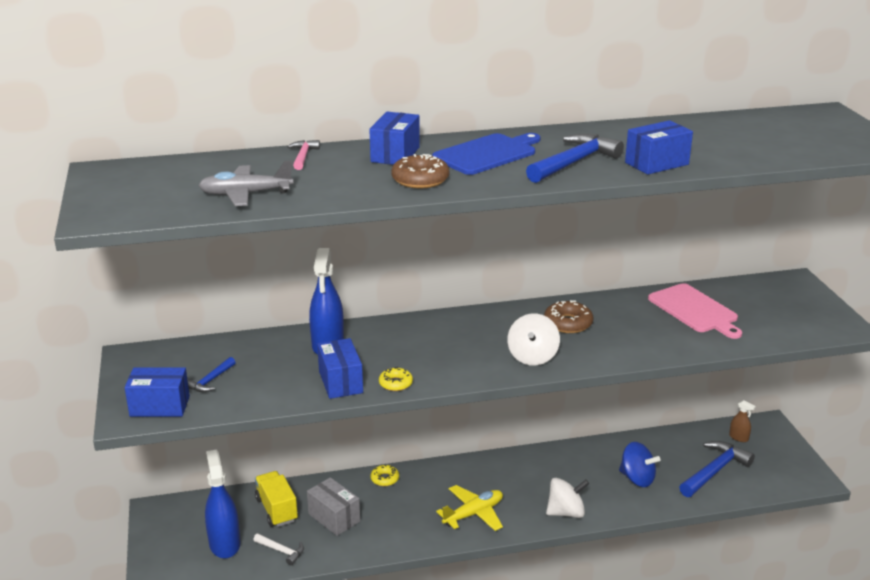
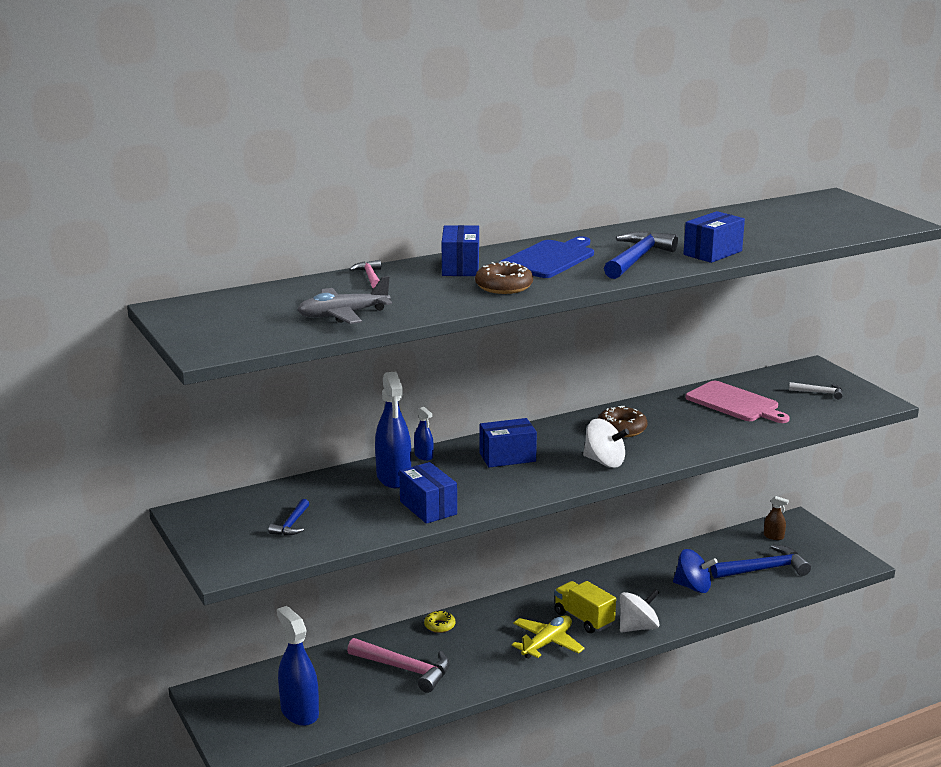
camera: 15 degrees left, 5 degrees down
(160, 406) = (253, 554): blue box -> blue box (507, 457)
(276, 510) = (339, 672): yellow truck -> yellow truck (583, 619)
(281, 551) = (364, 708): white hammer -> white hammer (819, 393)
(334, 517) = (404, 669): grey box -> pink hammer
(367, 327) = (423, 456): none -> blue spray bottle
(395, 383) = (484, 502): yellow donut -> none
(532, 357) = (604, 462): white spinning top -> white spinning top turned 60 degrees counterclockwise
(714, 471) = (764, 569): blue hammer -> blue hammer turned 45 degrees clockwise

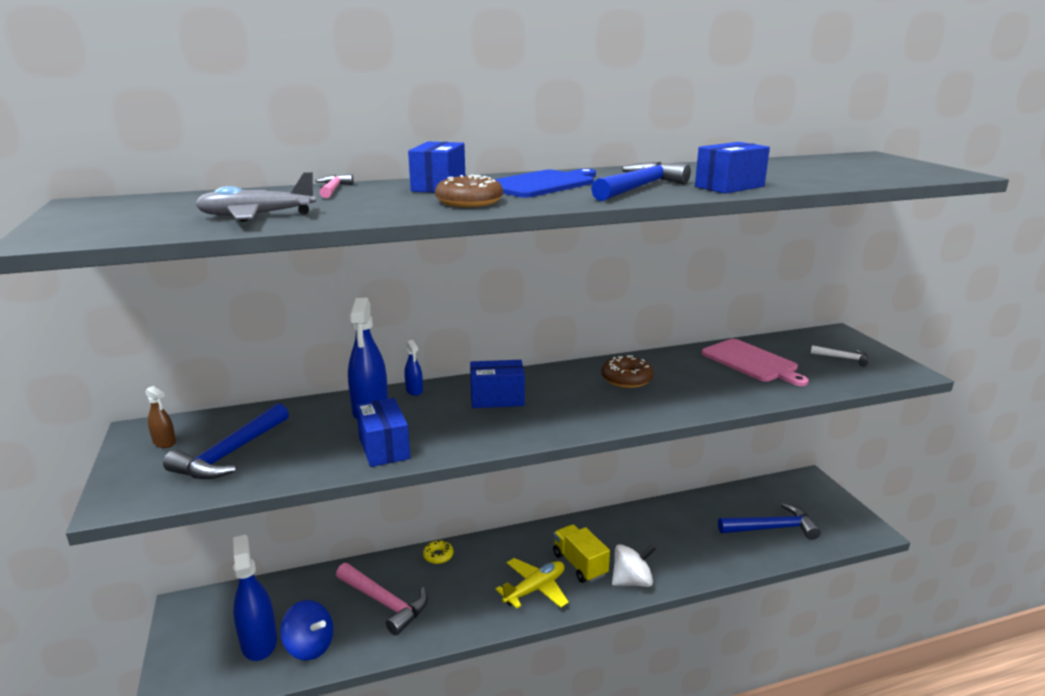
camera: 10 degrees right, 0 degrees up
(291, 524) = (230, 453): blue hammer -> blue hammer, size x1.89
(604, 462) = (596, 412): white spinning top -> none
(693, 587) = (697, 540): blue spinning top -> blue spinning top (309, 646)
(773, 536) = (785, 493): brown spray bottle -> brown spray bottle (164, 442)

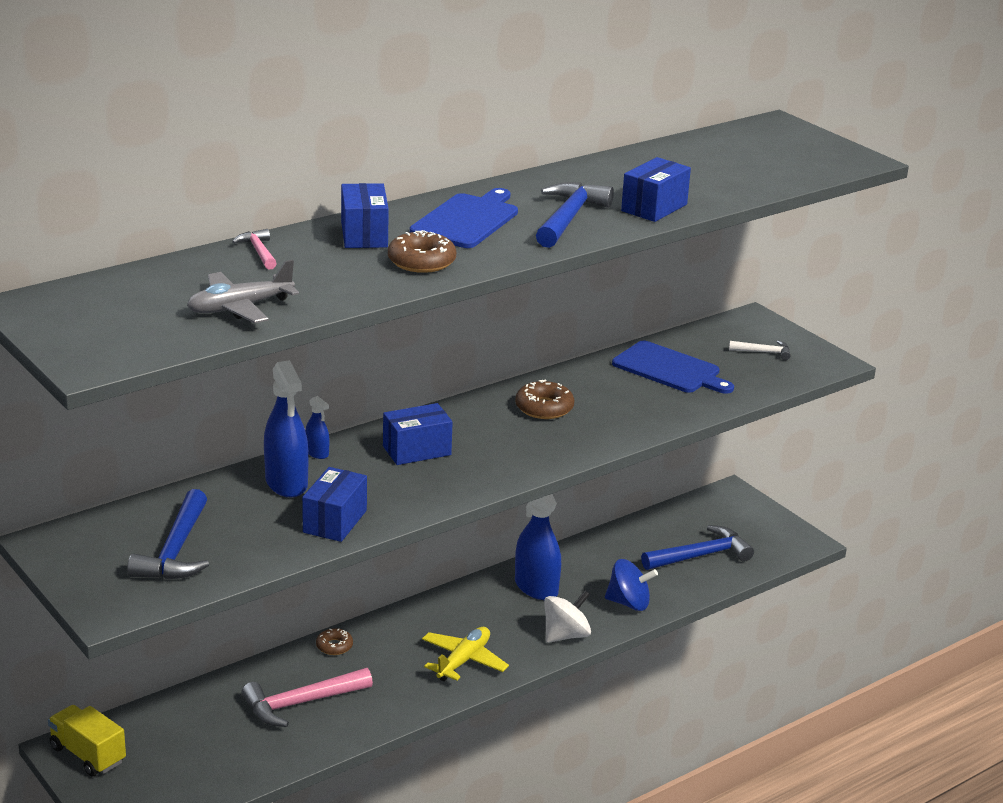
camera: 20 degrees left, 5 degrees up
(164, 442) = (88, 550): brown spray bottle -> none
(259, 642) = (184, 764): blue spray bottle -> blue spray bottle (536, 588)
(309, 646) = (245, 757): blue spinning top -> blue spinning top (629, 603)
(384, 448) = (335, 521): blue box -> blue box turned 60 degrees clockwise
(384, 603) = (301, 703): pink hammer -> pink hammer turned 135 degrees clockwise
(438, 555) = (334, 646): yellow donut -> brown donut
(579, 564) = (502, 628): yellow truck -> yellow truck (88, 755)
(751, 362) = (669, 369): pink cutting board -> blue cutting board

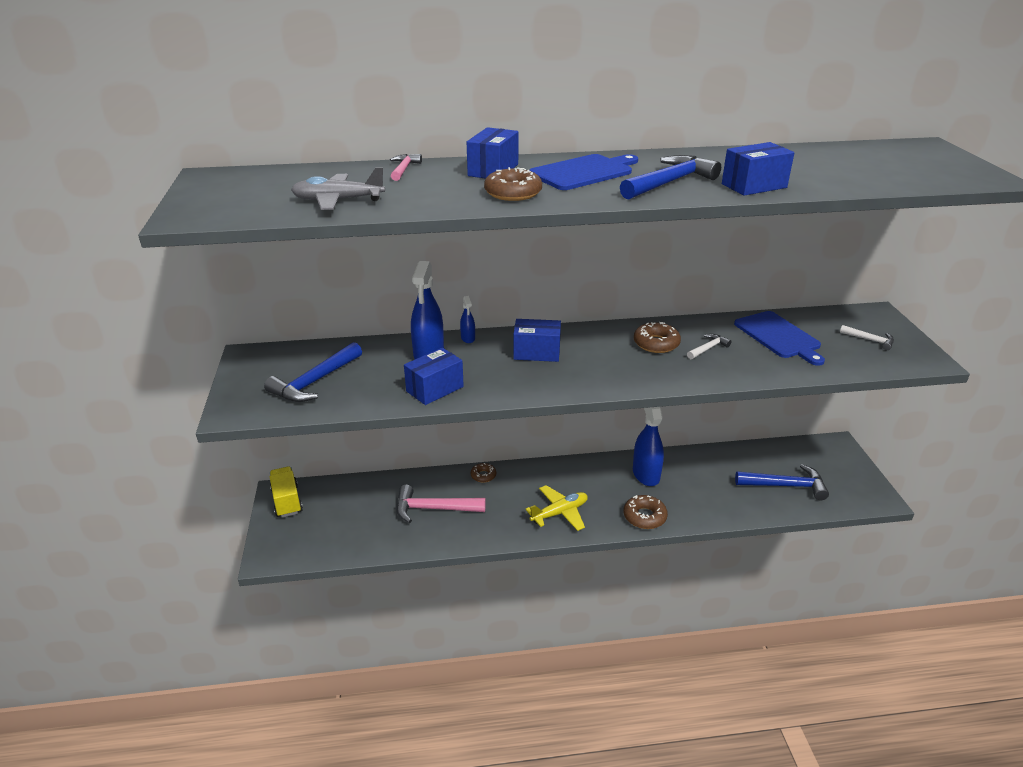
camera: 30 degrees right, 5 degrees up
(566, 635) = (644, 516): white spinning top -> brown donut
(605, 400) = (708, 348): none -> white hammer
(629, 603) = (707, 506): blue spinning top -> none

